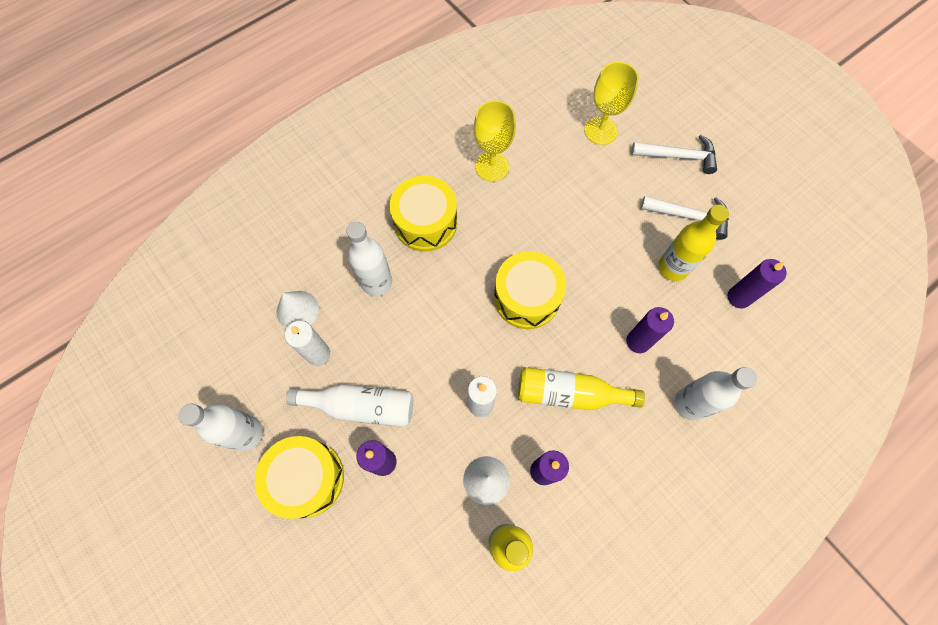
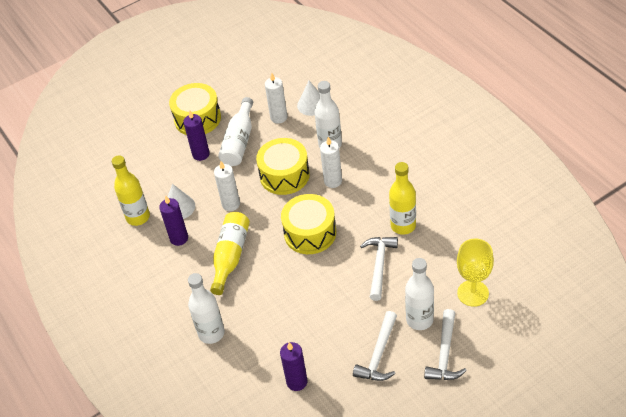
camera: 100 degrees right, 20 degrees down
(246, 433) = (230, 88): white bottle -> white bottle (419, 320)
(425, 223) = (379, 171): yellow drum -> yellow drum (284, 175)
(441, 275) = (333, 181): none -> white candle
(492, 166) = (432, 212): yellow goblet -> none
(571, 219) = (379, 265): none -> white hammer
(638, 341) = (266, 303): purple candle -> none
(673, 267) = (329, 335): yellow bottle -> yellow bottle (403, 226)

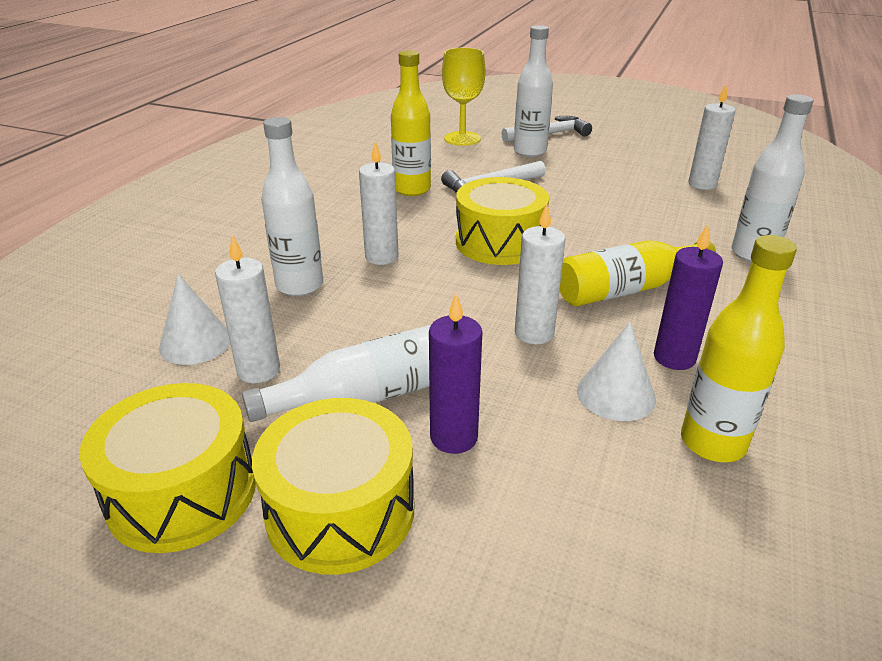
camera: 130 degrees left, 15 degrees down
(284, 175) = (411, 304): yellow drum -> yellow drum (182, 492)
(297, 382) = (702, 184): purple candle -> white candle
(379, 354) = (599, 158): white hammer -> none

